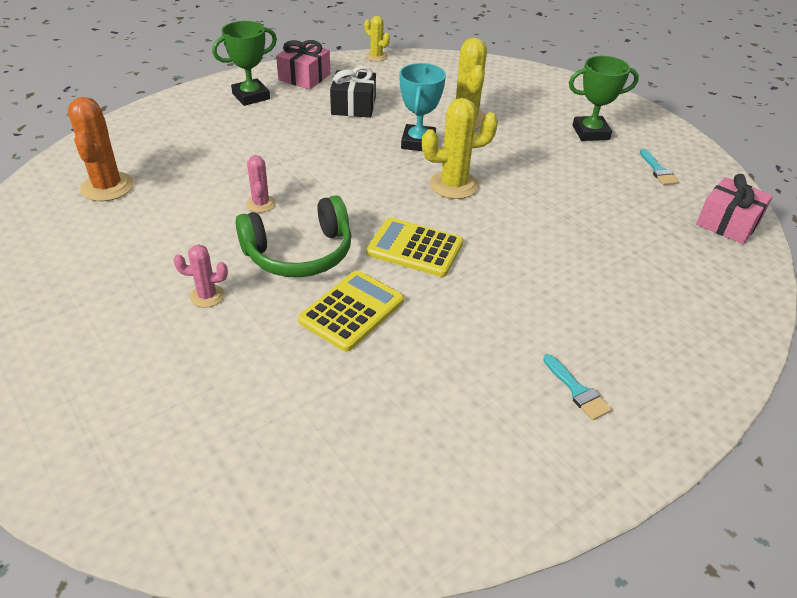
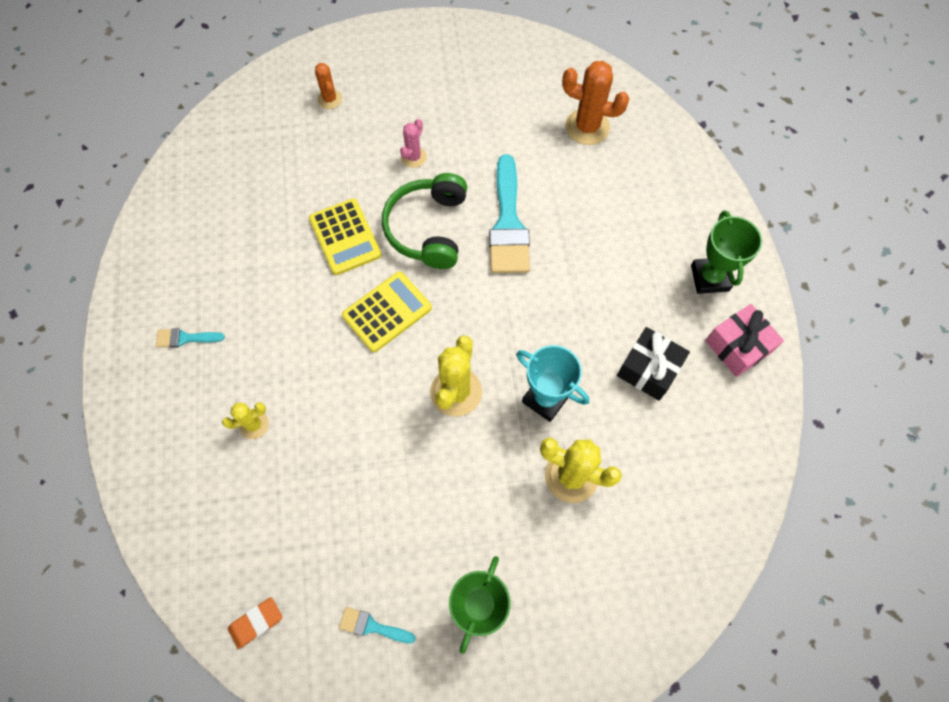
camera: 120 degrees right, 25 degrees up
(139, 416) = (330, 99): none -> orange cactus
(261, 204) = (508, 224): pink cactus -> turquoise brush
(376, 57) = (768, 453): yellow cactus -> yellow cactus (254, 425)
(728, 223) = (256, 623): pink gift -> orange eraser

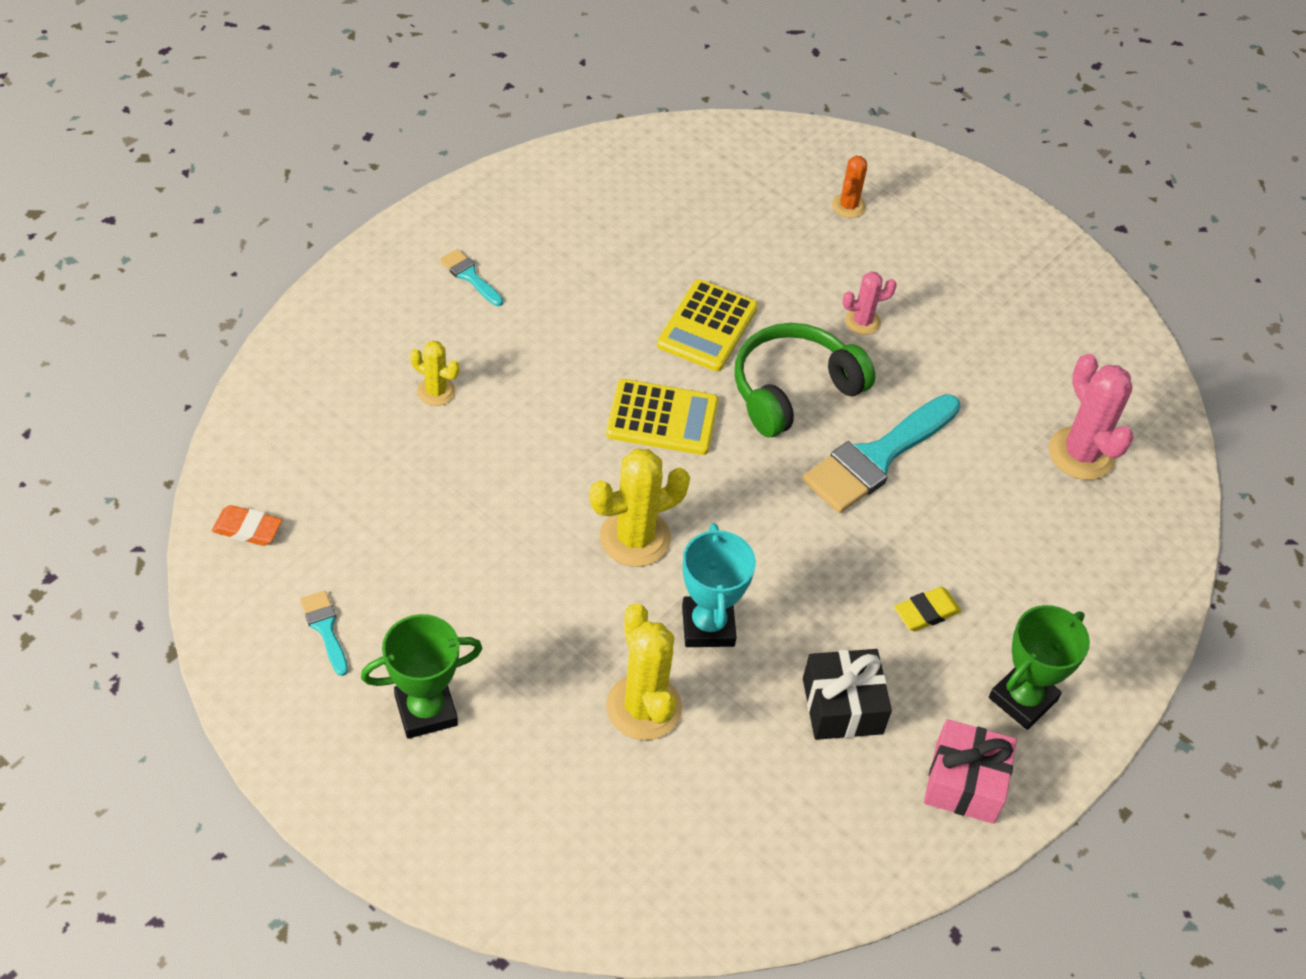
camera: 45 degrees right, 15 degrees down
(587, 127) = (1081, 454): orange cactus -> pink cactus
(623, 280) = (926, 612): none -> yellow eraser

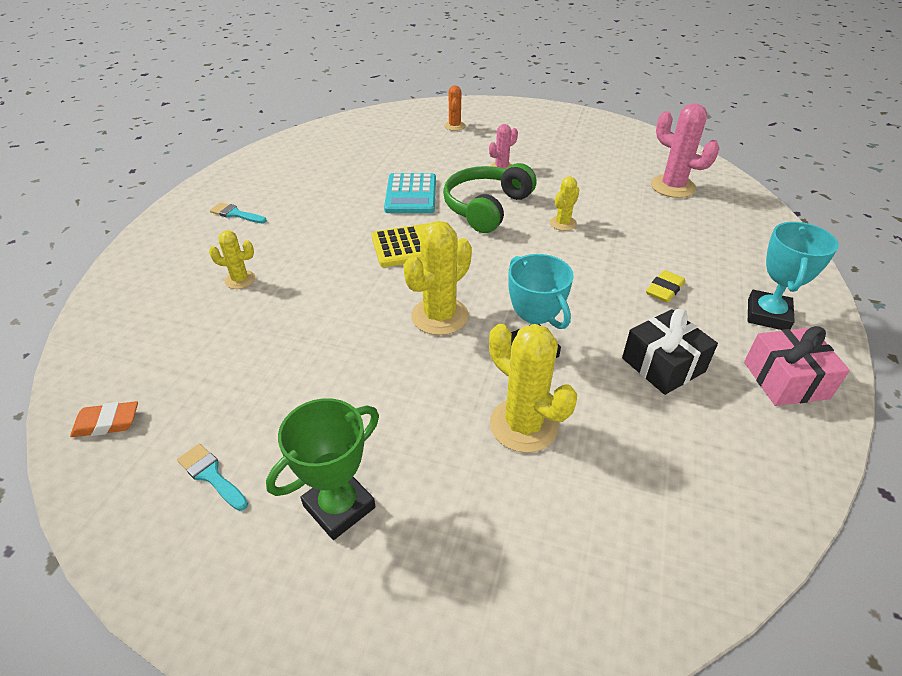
camera: 20 degrees left, 10 degrees down
(707, 326) = (411, 194): yellow calculator -> turquoise calculator
(876, 458) = (563, 223): turquoise brush -> yellow cactus
(1022, 699) = (767, 315): green trophy -> turquoise trophy

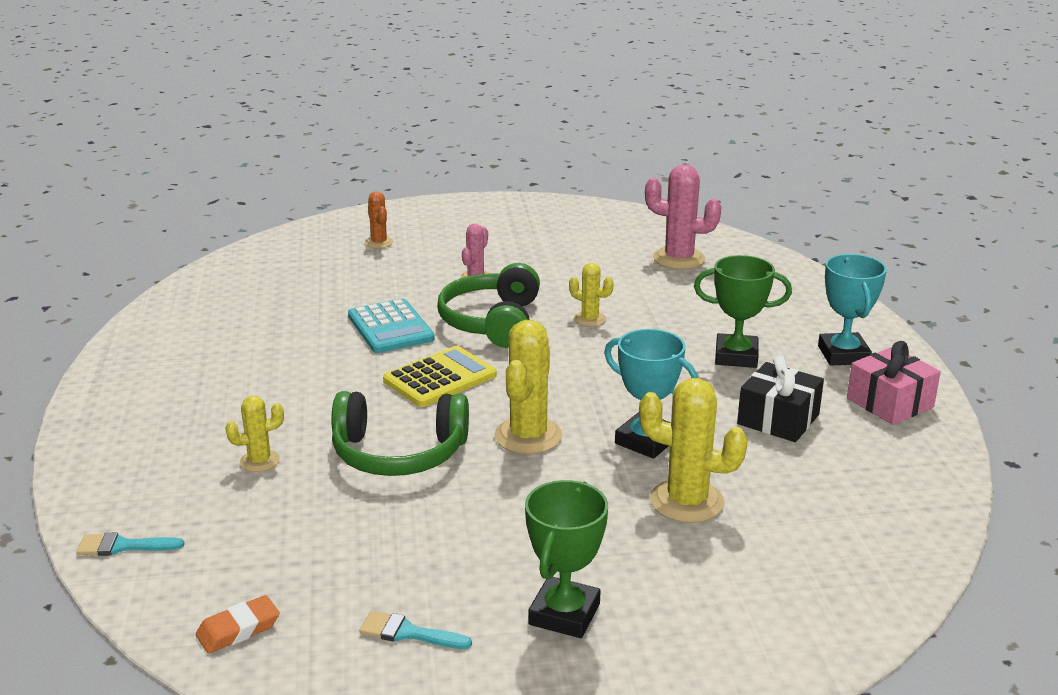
camera: 25 degrees left, 15 degrees down
(235, 214) = (180, 397): turquoise brush -> turquoise brush (123, 546)
(335, 302) = (399, 453): none -> green headphones
(563, 223) = (590, 319): yellow cactus -> yellow cactus turned 75 degrees counterclockwise
(664, 289) = (736, 356): yellow eraser -> green trophy

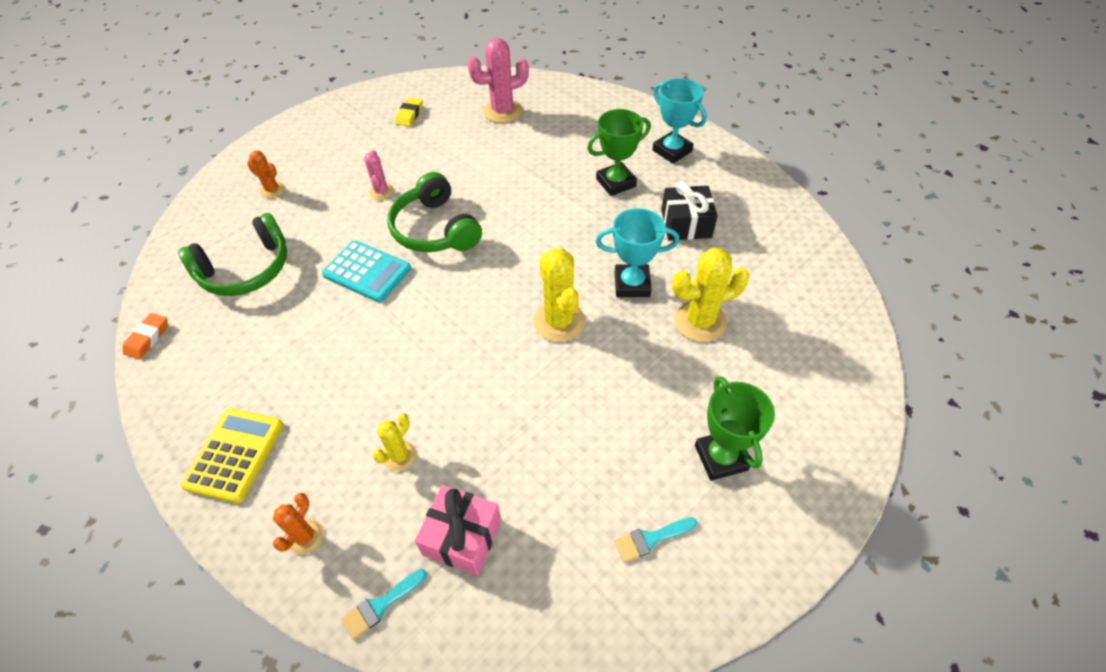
camera: 35 degrees left, 25 degrees up
(123, 474) = (305, 537): none -> orange cactus
(238, 629) = (543, 618): orange eraser -> orange eraser (148, 338)
(399, 453) = (490, 387): green headphones -> green headphones (246, 269)
(440, 378) = (450, 301): yellow calculator -> yellow calculator (234, 455)
(575, 231) = (409, 114): none -> yellow eraser
(590, 319) = (498, 194): yellow cactus -> none
(890, 403) = (729, 178): pink gift -> pink gift (462, 537)

